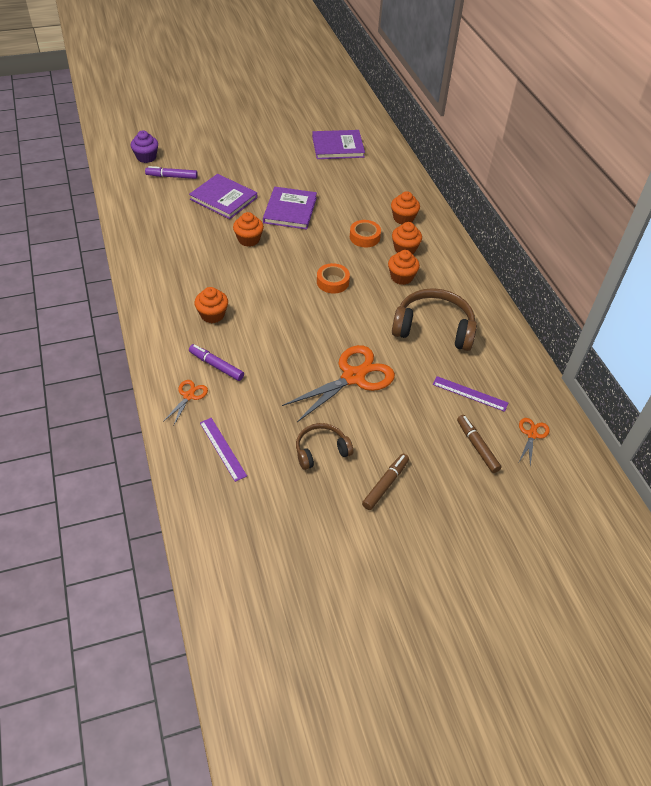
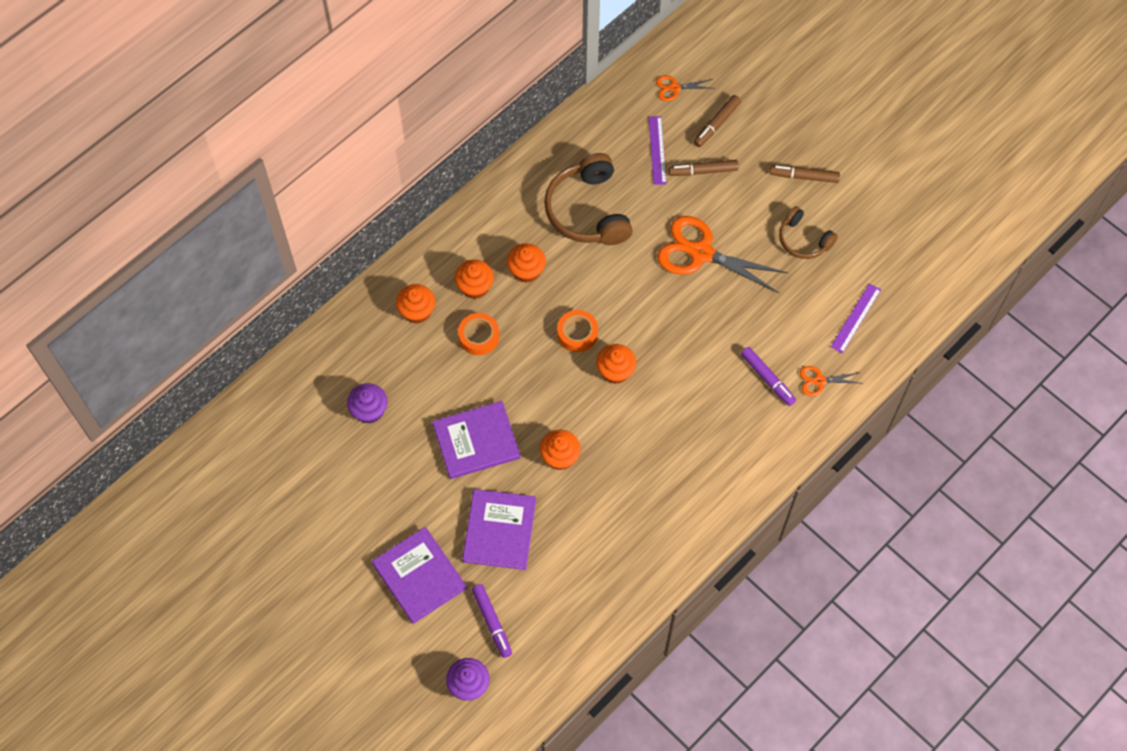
camera: 115 degrees left, 15 degrees up
(212, 315) = (703, 423): orange cupcake -> orange cupcake (615, 371)
(216, 366) = (767, 379): purple marker -> purple marker turned 45 degrees counterclockwise
(338, 147) = (301, 454): purple book -> purple book (419, 576)
(346, 178) = (369, 410): none -> purple cupcake
(432, 414) = (703, 171): none -> brown marker

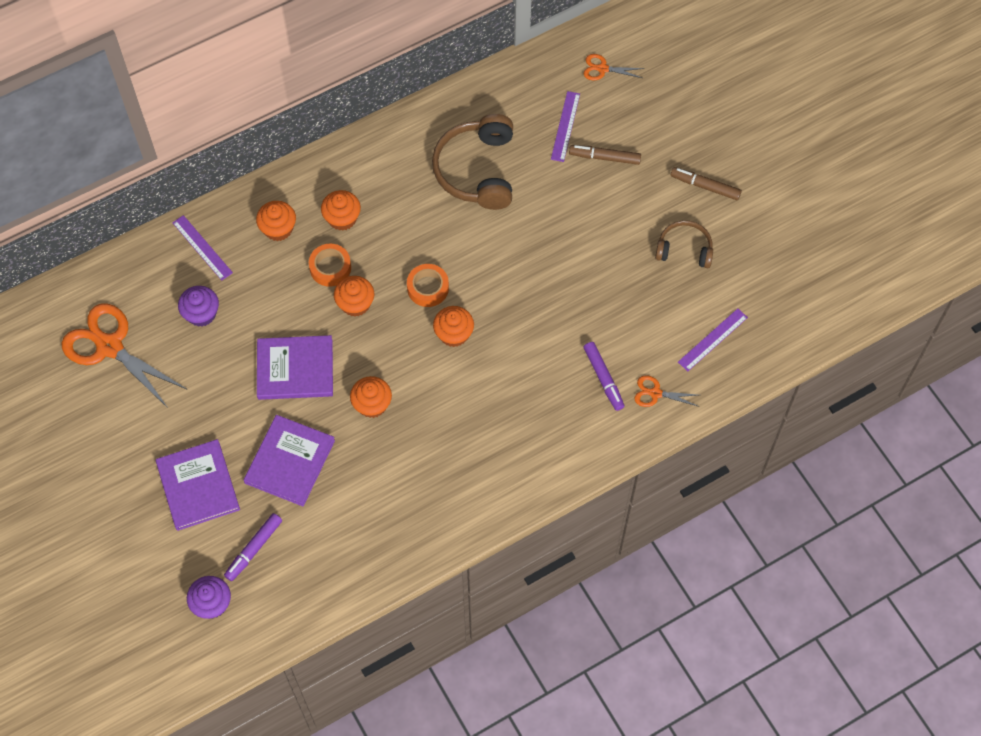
camera: 15 degrees right, 0 degrees up
(349, 347) = (202, 247): none -> purple ruler
(492, 622) = (254, 549): purple marker -> purple marker turned 45 degrees clockwise
(526, 271) = (397, 214): orange cupcake -> orange cupcake (355, 304)
(701, 253) = (576, 238): orange scissors -> orange scissors (109, 346)
(716, 124) = (633, 114): brown marker -> none
(803, 240) = (684, 249): brown headphones -> brown headphones turned 135 degrees clockwise

